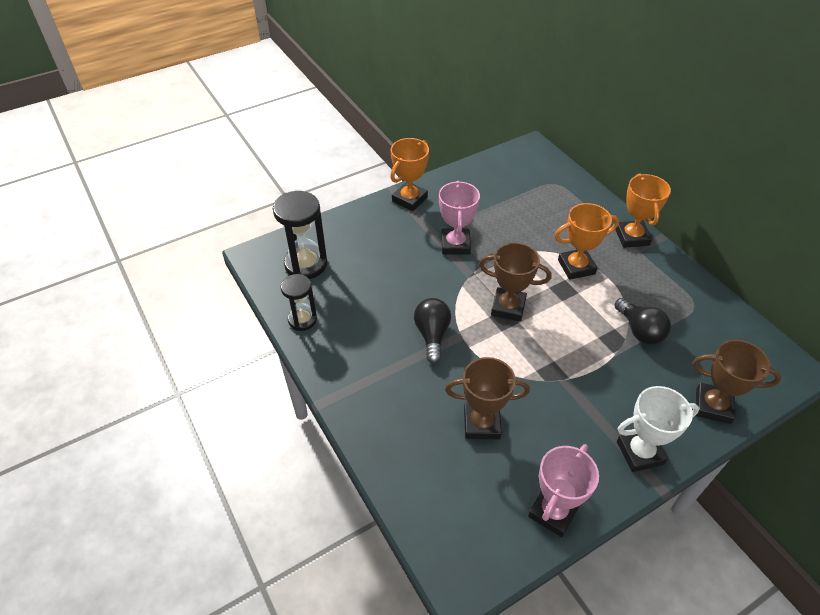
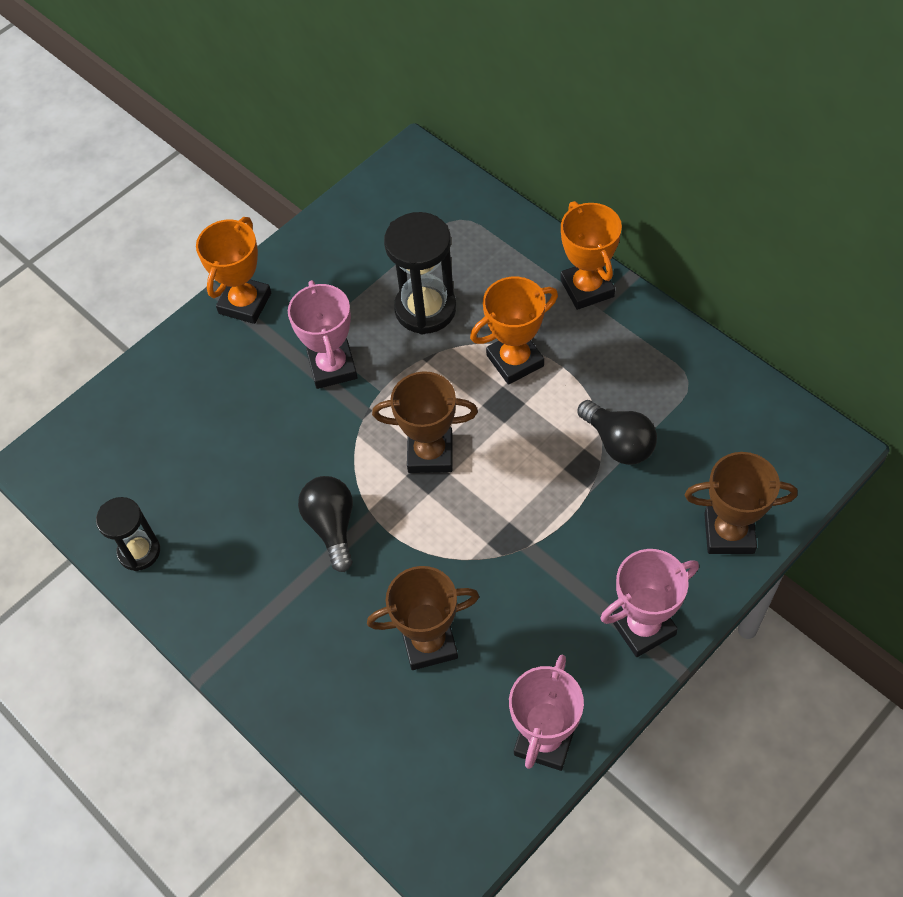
camera: 10 degrees left, 10 degrees up
(306, 264) = (117, 458): black hourglass -> black hourglass (425, 309)
(640, 452) = (643, 627): white trophy -> pink trophy

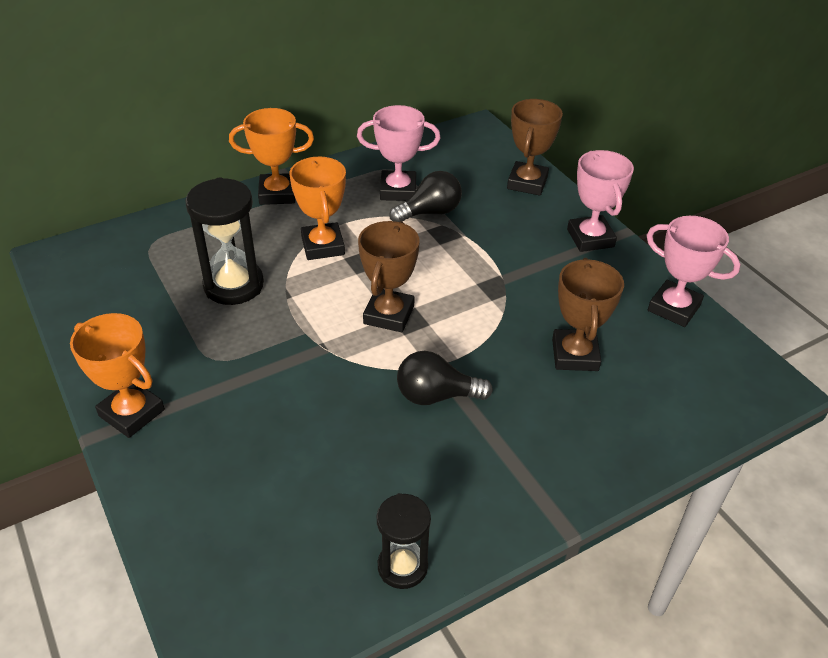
camera: 80 degrees left, 15 degrees down
(332, 367) = (257, 360): pink trophy -> pink trophy (398, 190)

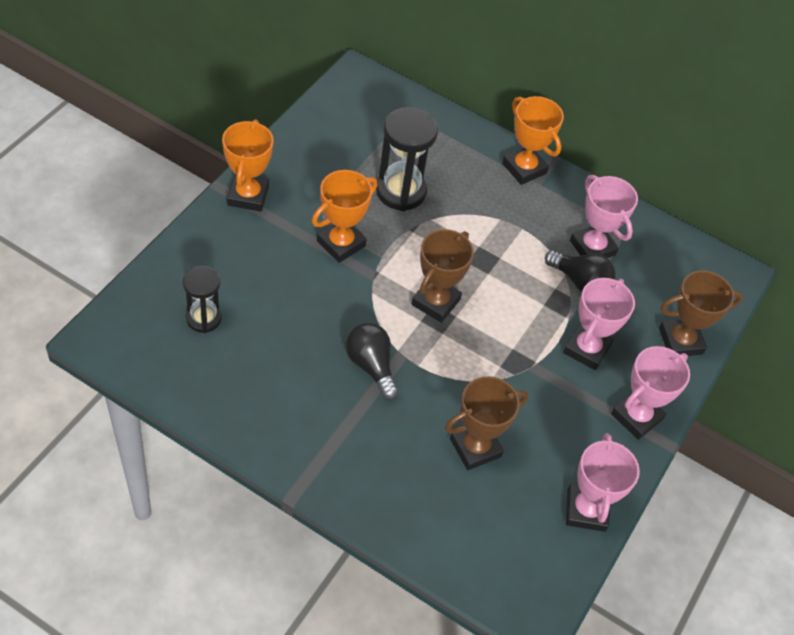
camera: 55 degrees right, 10 degrees up
(323, 246) = (483, 226): orange trophy -> orange trophy (341, 243)
(389, 315) = (435, 302): brown trophy -> brown trophy turned 45 degrees counterclockwise
(402, 566) = (210, 402): black hourglass -> black hourglass (203, 318)
(504, 238) = (586, 349): none -> pink trophy

